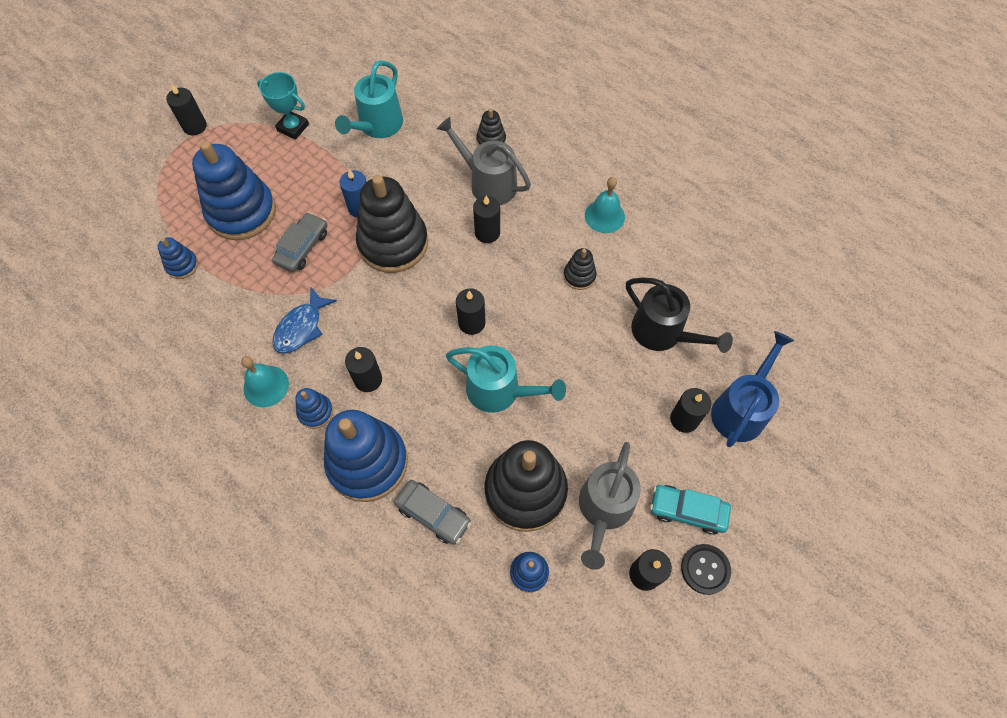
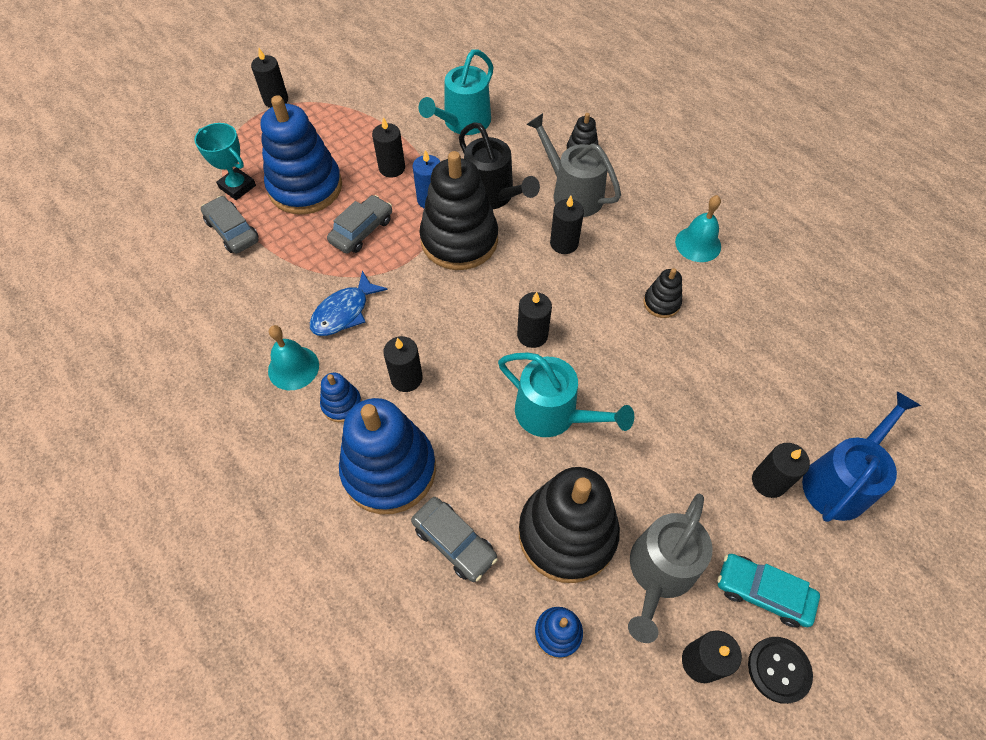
camera: 10 degrees right, 5 degrees down
(182, 265) = (232, 231): blue stacking toy -> grey car
(293, 127) = (375, 113): turquoise trophy -> turquoise trophy (237, 187)
(319, 181) = (392, 168): none -> black candle
(662, 333) = (752, 379): black watering can -> black watering can (492, 195)

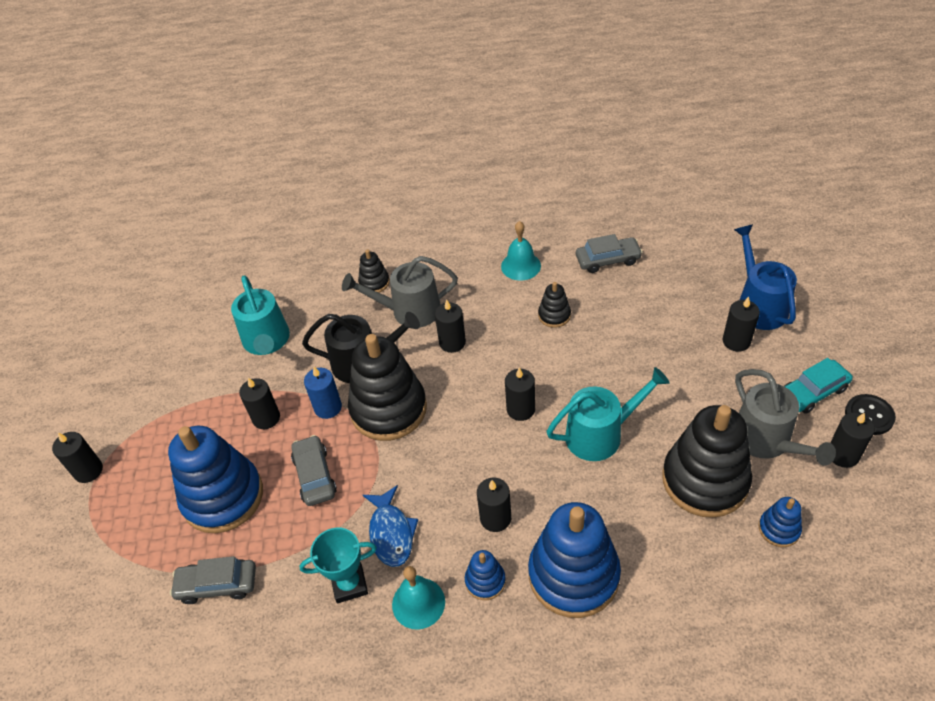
camera: 50 degrees left, 10 degrees down
(237, 187) = (166, 555): turquoise trophy -> turquoise trophy (349, 584)
(454, 542) = (667, 560): grey car -> grey car (608, 260)

